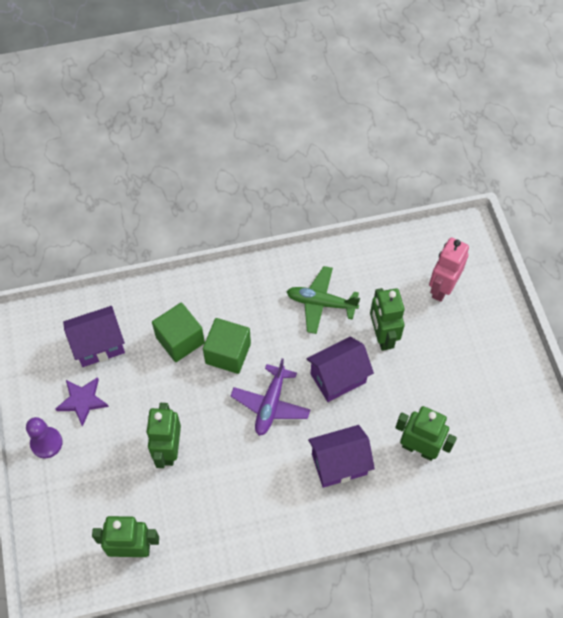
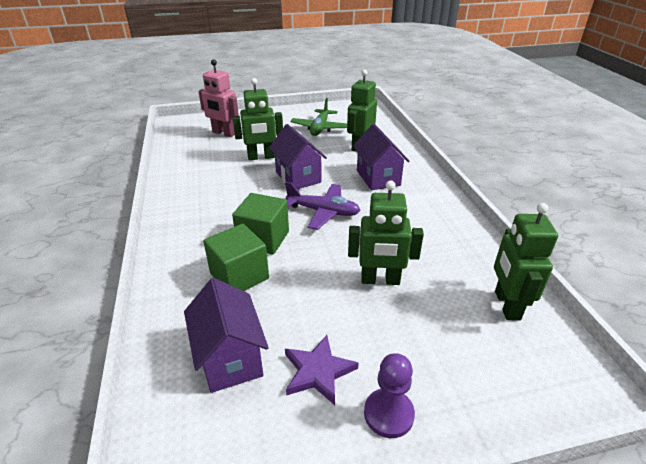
camera: 90 degrees left, 25 degrees down
(321, 303) = (219, 184): green plane -> green plane (320, 128)

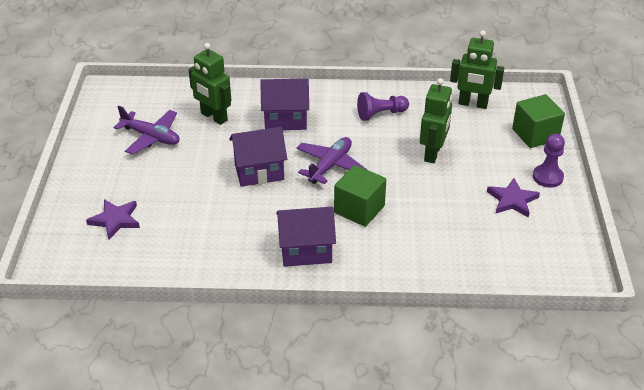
camera: 75 degrees left, 5 degrees up
(223, 133) = (115, 220): pink robot -> purple star
(230, 358) = (493, 240): purple house -> purple house (306, 251)
(239, 276) = (406, 229): green cube -> green cube (535, 134)
(261, 157) = (200, 194): green robot -> none
(320, 128) = (151, 137): green plane -> purple plane
(427, 231) = (380, 114): none -> purple pawn

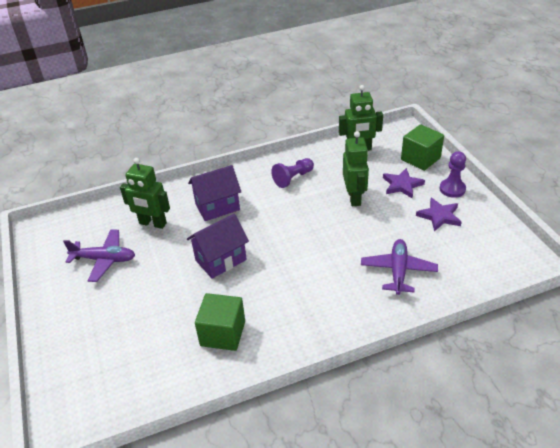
camera: 20 degrees left, 0 degrees up
(115, 220) = (110, 351): purple star -> purple star (402, 185)
(306, 251) = (303, 318): purple house -> none
(330, 166) = (278, 234): purple plane -> purple plane (398, 271)
(359, 209) = (325, 264): green cube -> green cube (223, 333)

